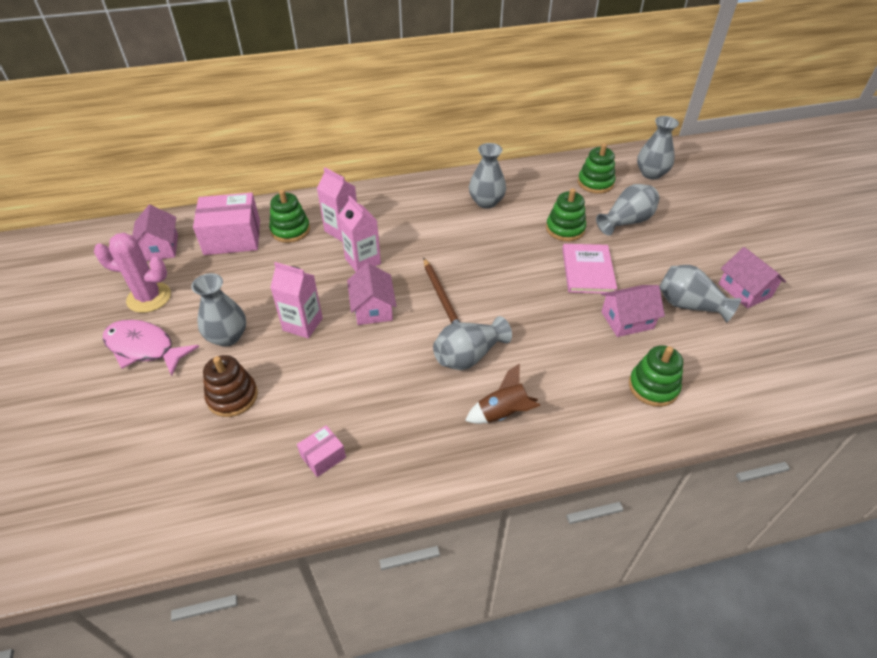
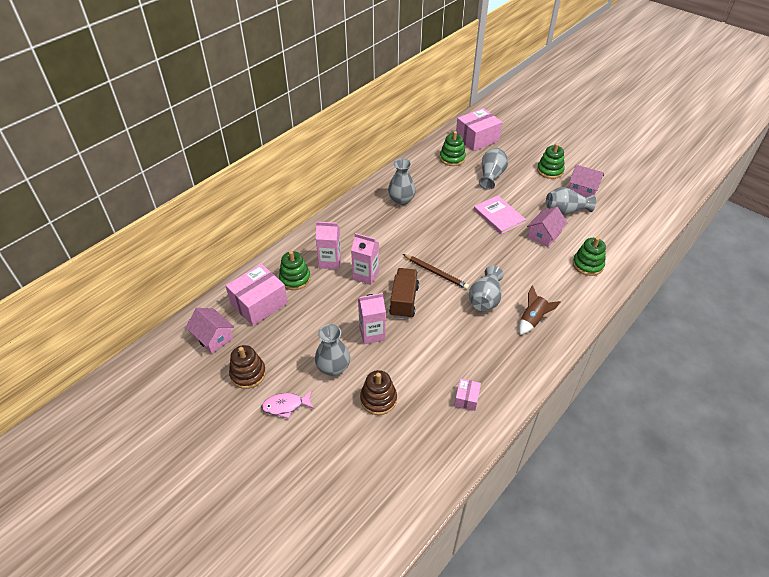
camera: 35 degrees left, 0 degrees up
(144, 348) = (285, 406): pink fish -> pink fish, size x0.66
(149, 297) = (248, 374): pink cactus -> brown stacking toy
(373, 308) = (404, 301): pink house -> brown truck
(565, 229) = (463, 196): green stacking toy -> green stacking toy (550, 170)
(651, 173) = (477, 138): grey vase -> pink box

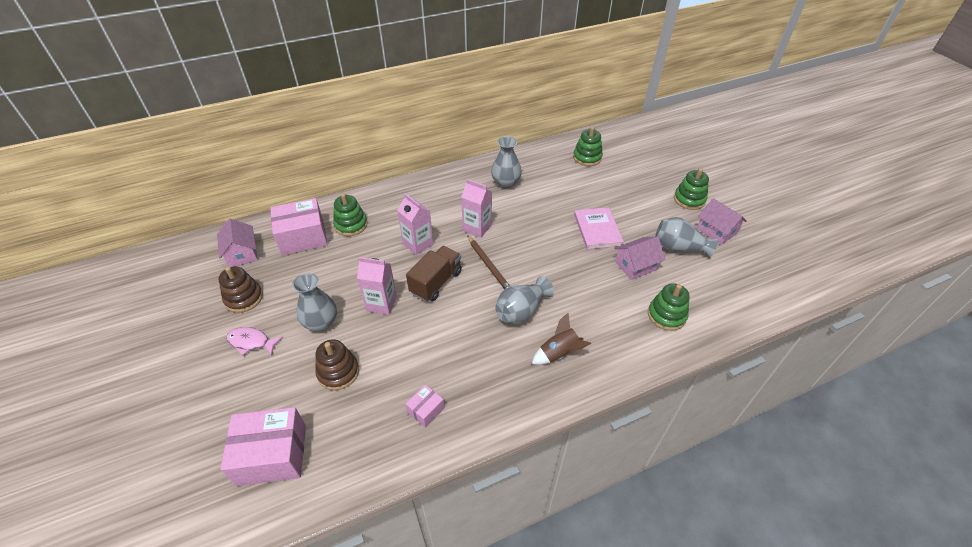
camera: 25 degrees right, 0 degrees up
(330, 261) = (394, 220): pink carton -> pink carton (477, 227)
(477, 138) = (628, 145): pink box -> pink box (272, 454)
(491, 176) = (617, 186): grey vase -> none

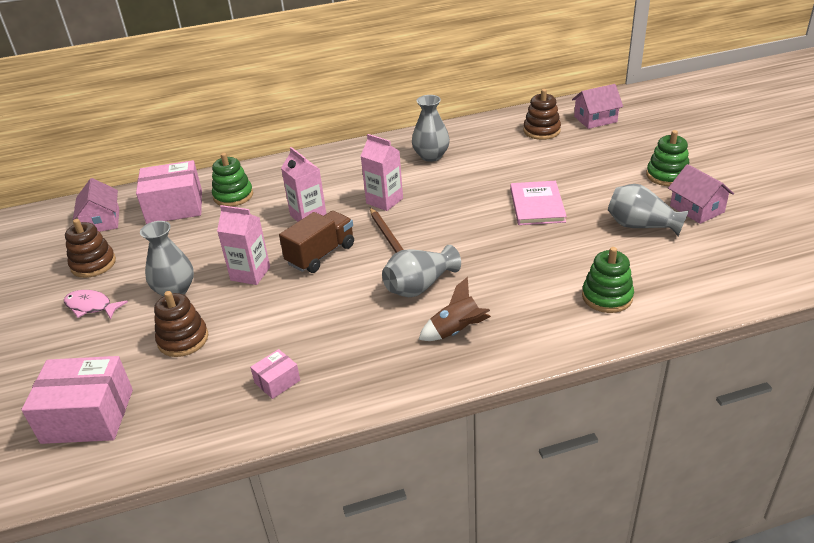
camera: 10 degrees right, 10 degrees down
(587, 157) = (541, 131): green stacking toy -> brown stacking toy
(636, 265) = (578, 243): pink house -> pink house (595, 119)

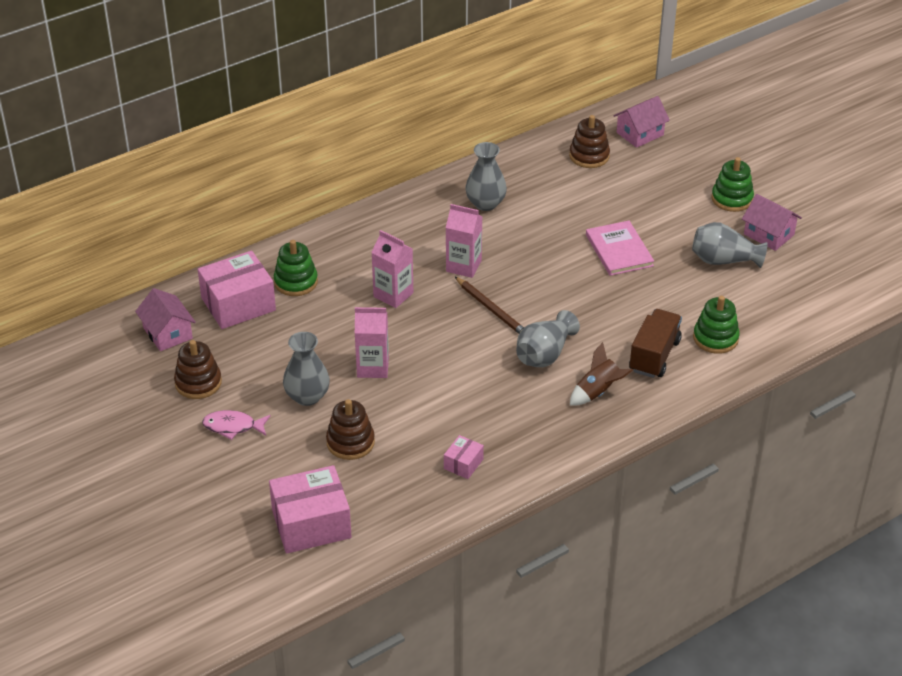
camera: 20 degrees left, 5 degrees up
(321, 254) = (431, 336): brown truck -> brown truck (654, 356)

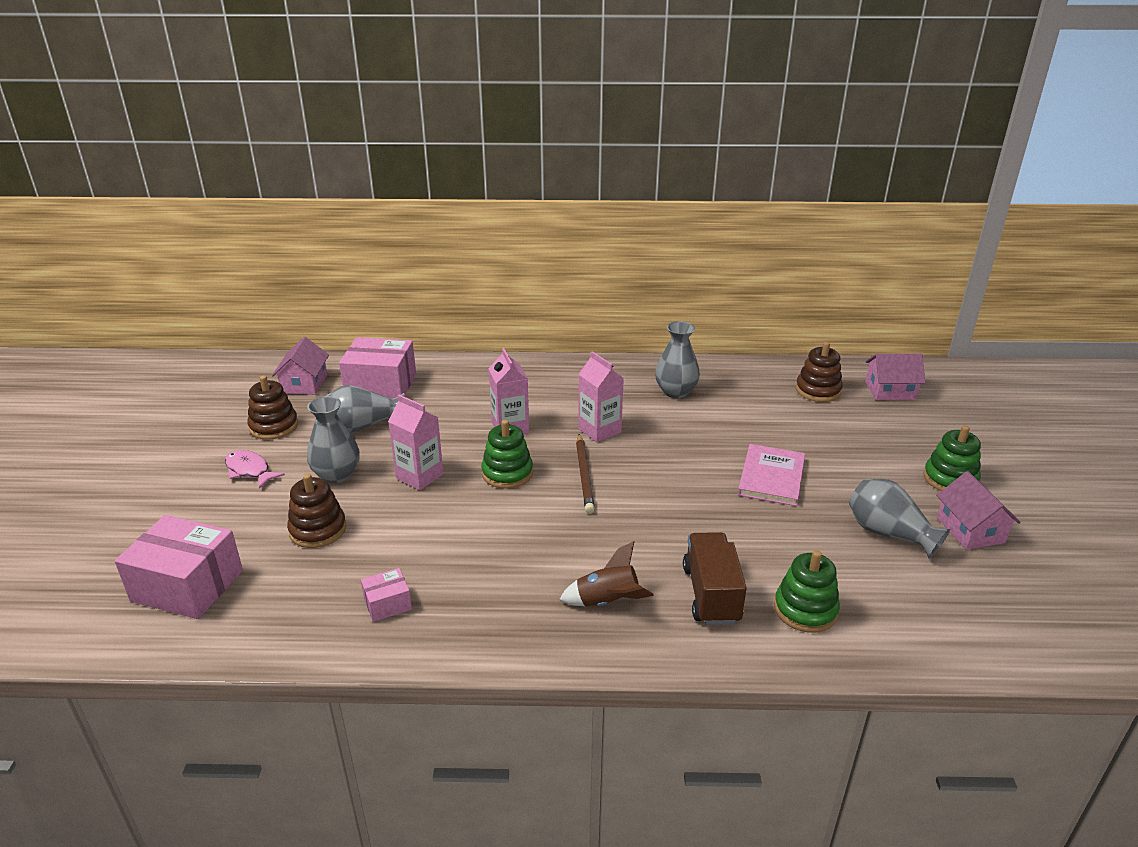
camera: 35 degrees right, 10 degrees down
(296, 282) = (444, 387): green stacking toy -> green stacking toy (507, 473)
(545, 354) = (591, 538): grey vase -> grey vase (364, 426)
(654, 356) = (711, 594): brown truck -> brown truck turned 60 degrees counterclockwise

